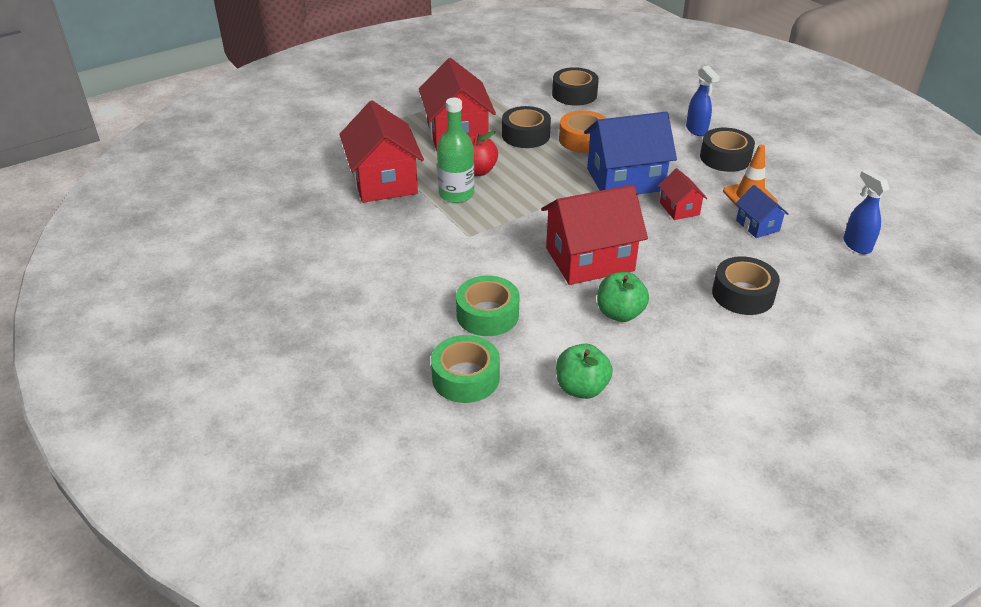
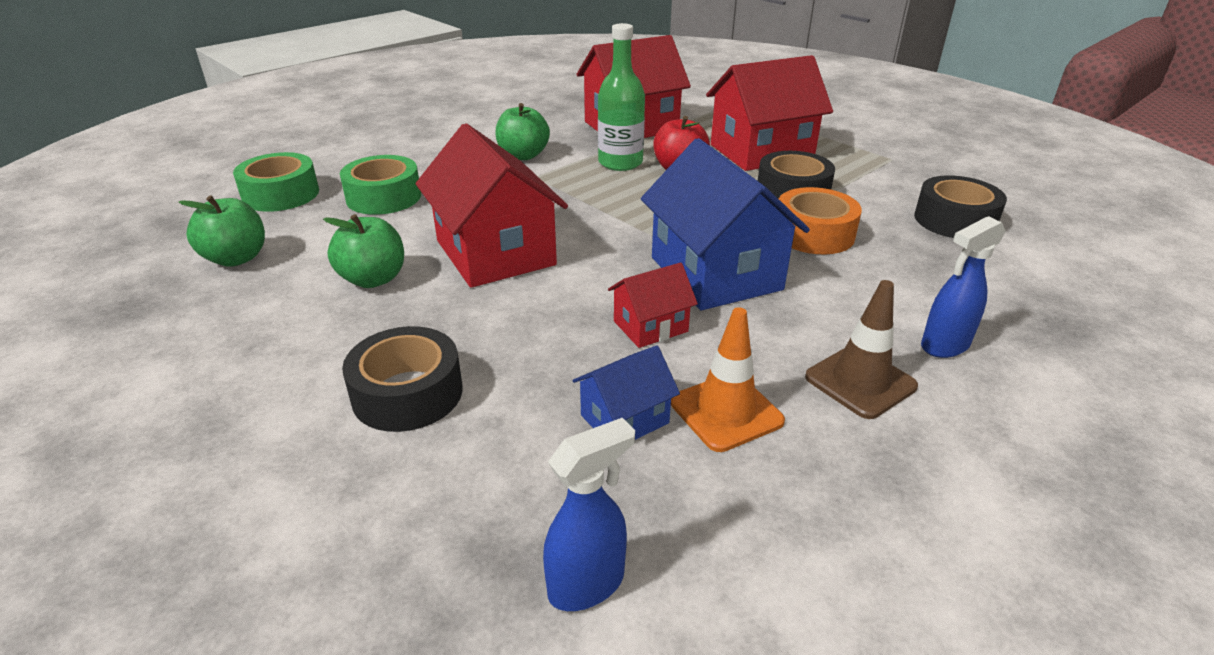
camera: 80 degrees right, 5 degrees down
(425, 239) = (523, 155): none -> green apple
(725, 158) = (860, 382): black tape -> brown traffic cone

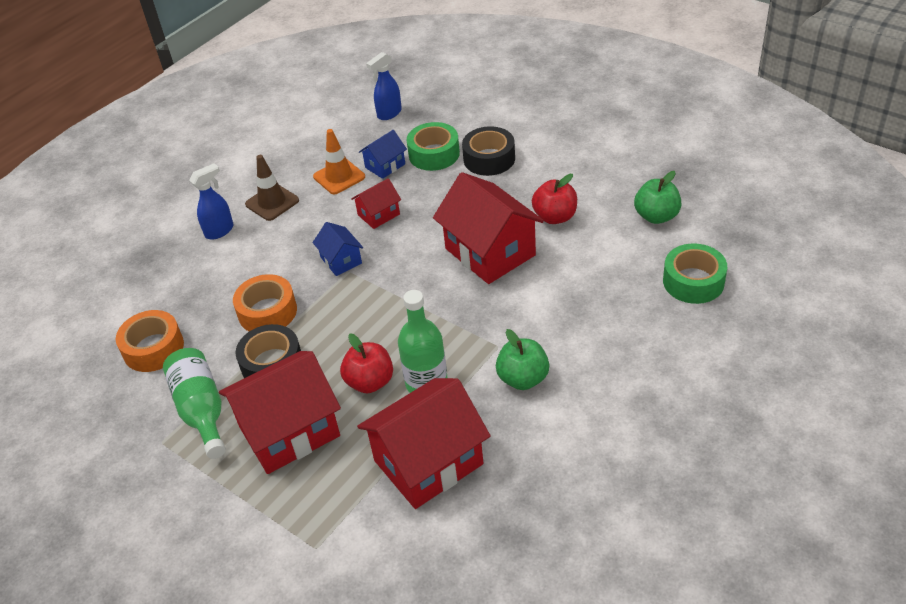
camera: 175 degrees right, 10 degrees up
(373, 279) = (555, 217): green apple -> red apple
(384, 197) = (608, 293): green tape -> green tape (434, 154)
(715, 273) = (341, 260): blue house -> blue house, size x0.49
(860, 172) = (201, 410): none -> green bottle
(954, 220) = (153, 348): black tape -> orange tape

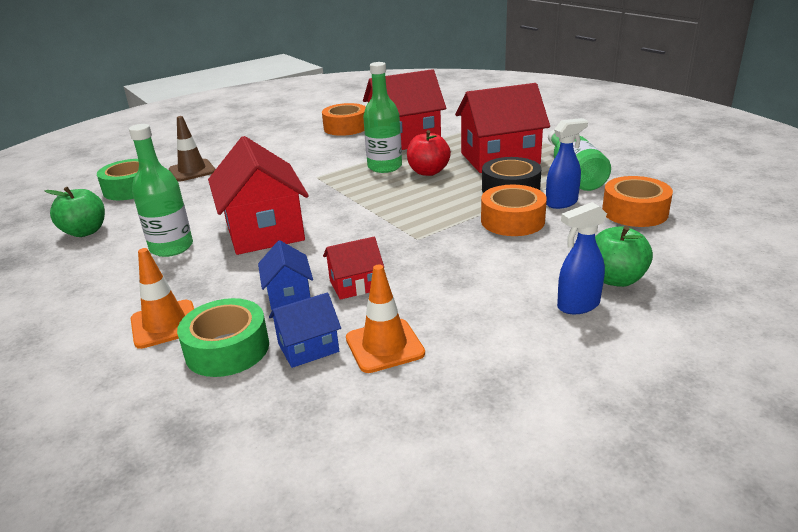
camera: 165 degrees left, 15 degrees down
(272, 202) = (497, 329): brown traffic cone -> brown traffic cone (192, 171)
(341, 260) = (421, 248): blue house -> blue house (288, 295)
(389, 114) = (235, 453): blue spray bottle -> blue spray bottle (562, 203)
(489, 159) = (165, 324): black tape -> orange traffic cone
(523, 378) = (313, 161): green apple -> green apple (616, 279)
(538, 488) = (346, 127): none -> orange tape
(555, 217) = (171, 247): red apple -> green bottle

